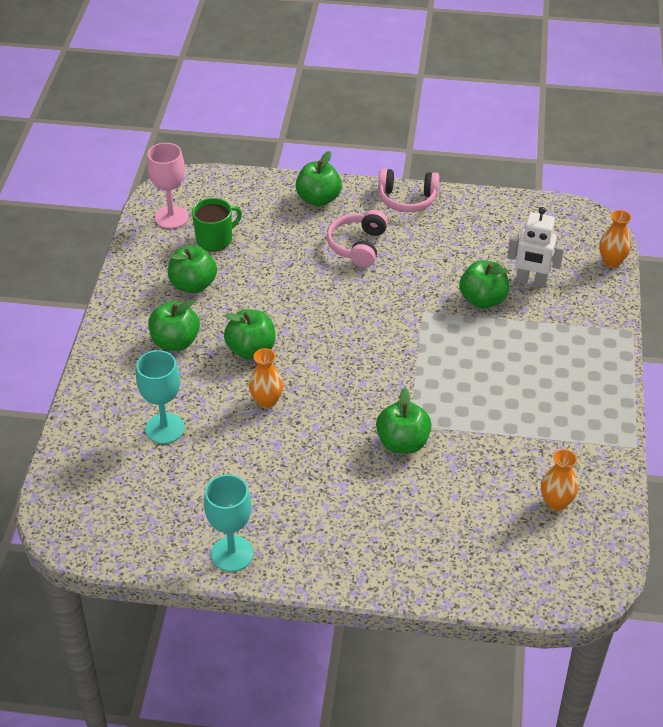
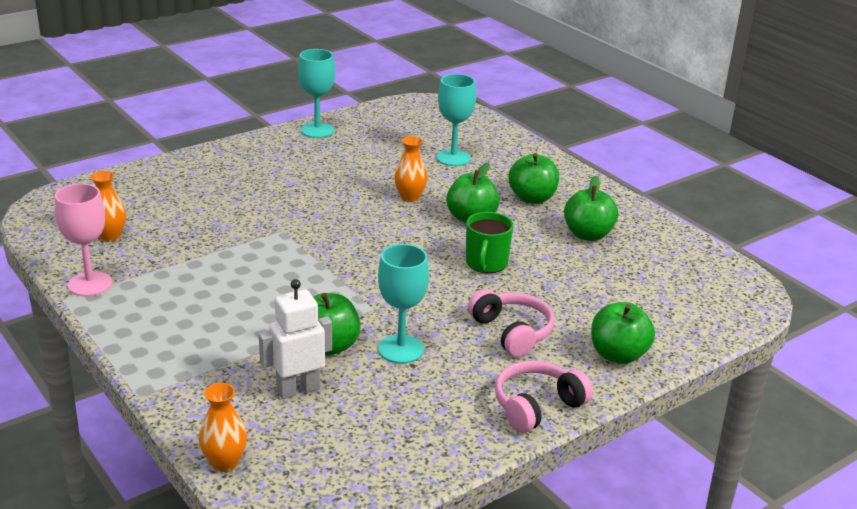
camera: 135 degrees right, 15 degrees down
(171, 217) = (701, 270): pink goblet -> pink goblet (90, 284)
(215, 239) = (635, 272): green mug -> green mug (486, 263)
(402, 443) = (274, 219): green apple -> none
(440, 273) = (401, 349): none -> turquoise goblet

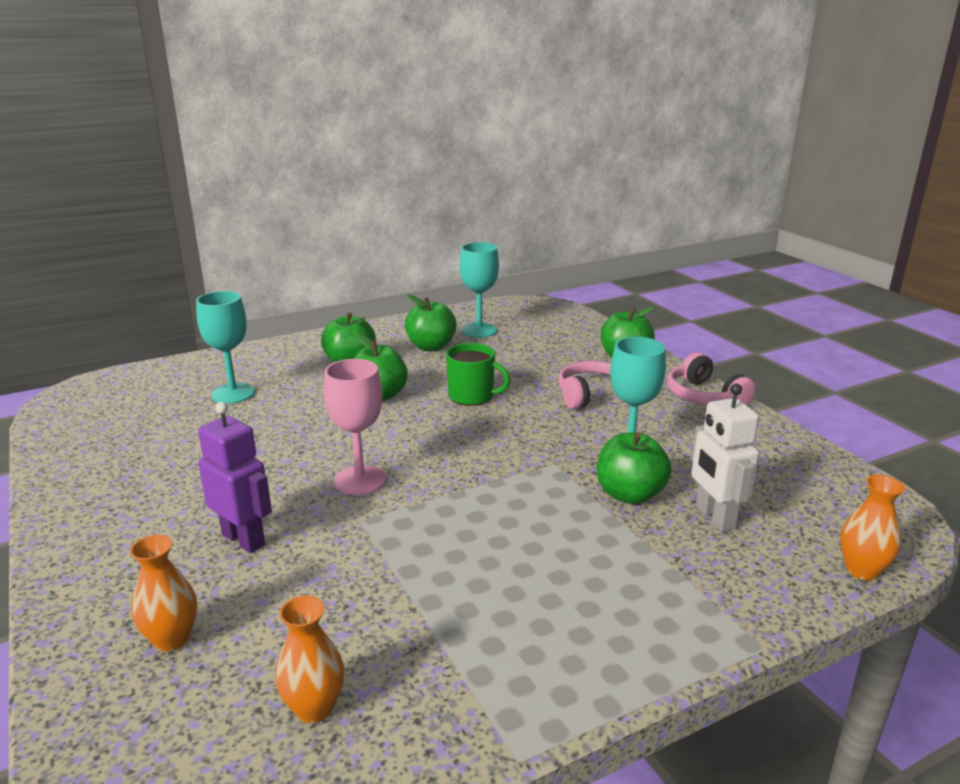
camera: 80 degrees left, 5 degrees down
(90, 284) = (473, 724): pink goblet -> pink goblet (360, 480)
(257, 194) = (244, 539): none -> purple robot
(317, 130) = (74, 481): turquoise goblet -> turquoise goblet (479, 330)
(410, 197) = (315, 426): orange vase -> orange vase (172, 639)

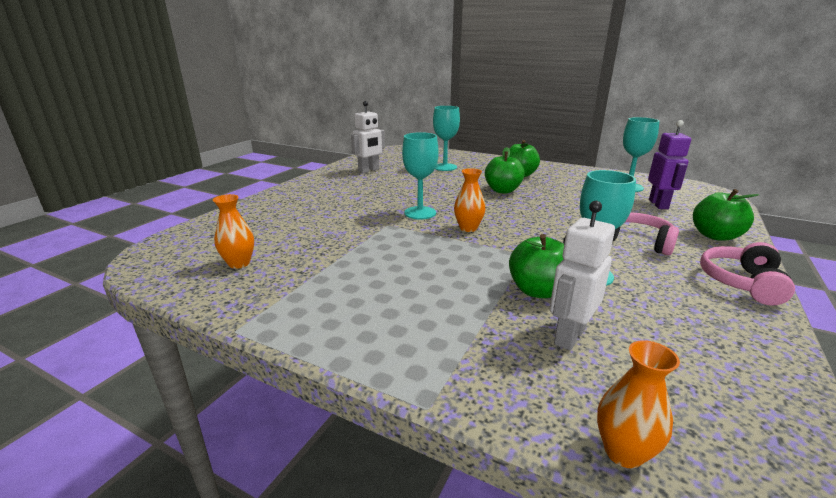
camera: 55 degrees right, 0 degrees up
(127, 455) = (369, 170): none -> white robot
(172, 639) = (261, 221): orange vase -> orange vase (468, 228)
(244, 539) = (340, 208): purple robot -> purple robot (658, 204)
(360, 480) = (420, 213): pink goblet -> turquoise goblet
(431, 347) = (578, 183): green apple -> none
(472, 396) = (551, 209): green mug -> none

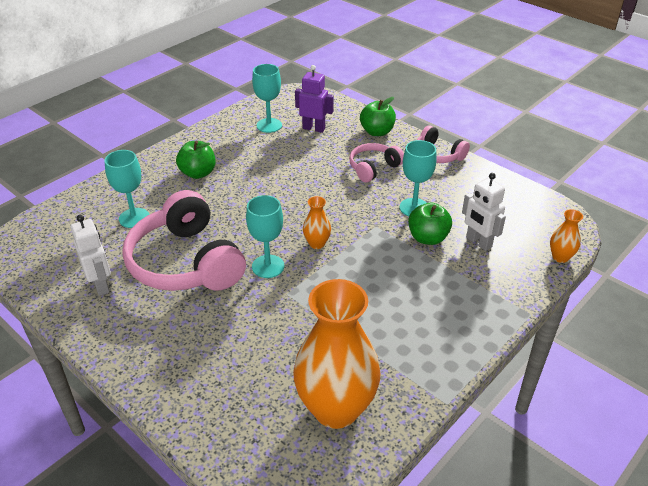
camera: 75 degrees left, 15 degrees up
(239, 263) = (336, 409): orange vase -> orange vase, size x2.33
(406, 187) = (186, 262): none -> pink headphones
(502, 190) = (237, 198): green apple -> none

